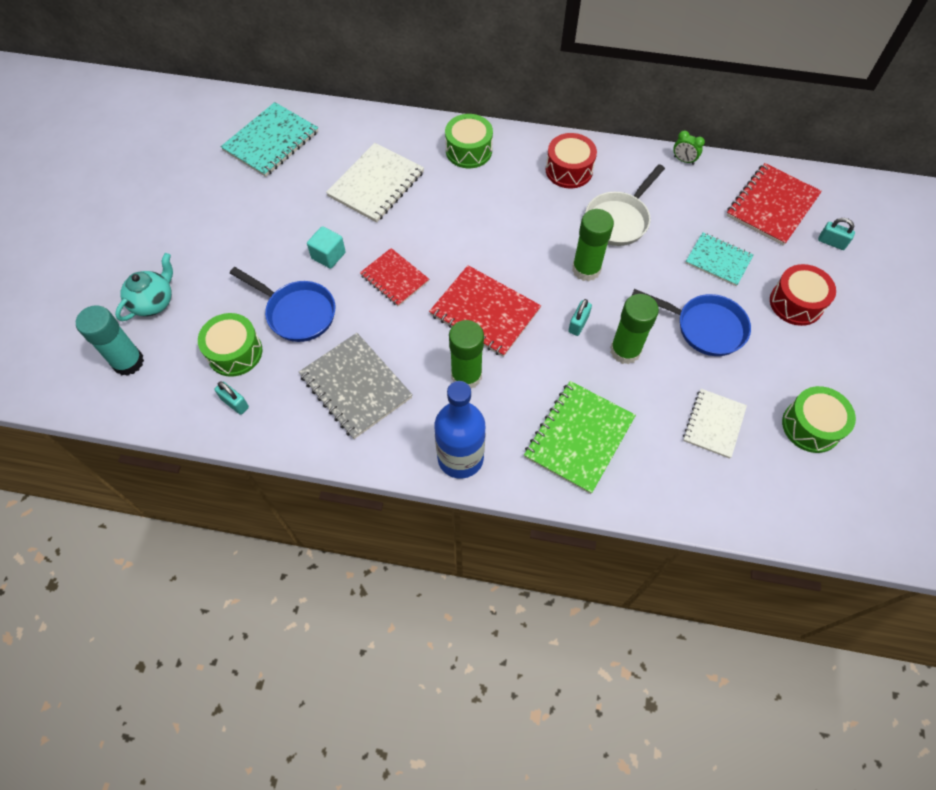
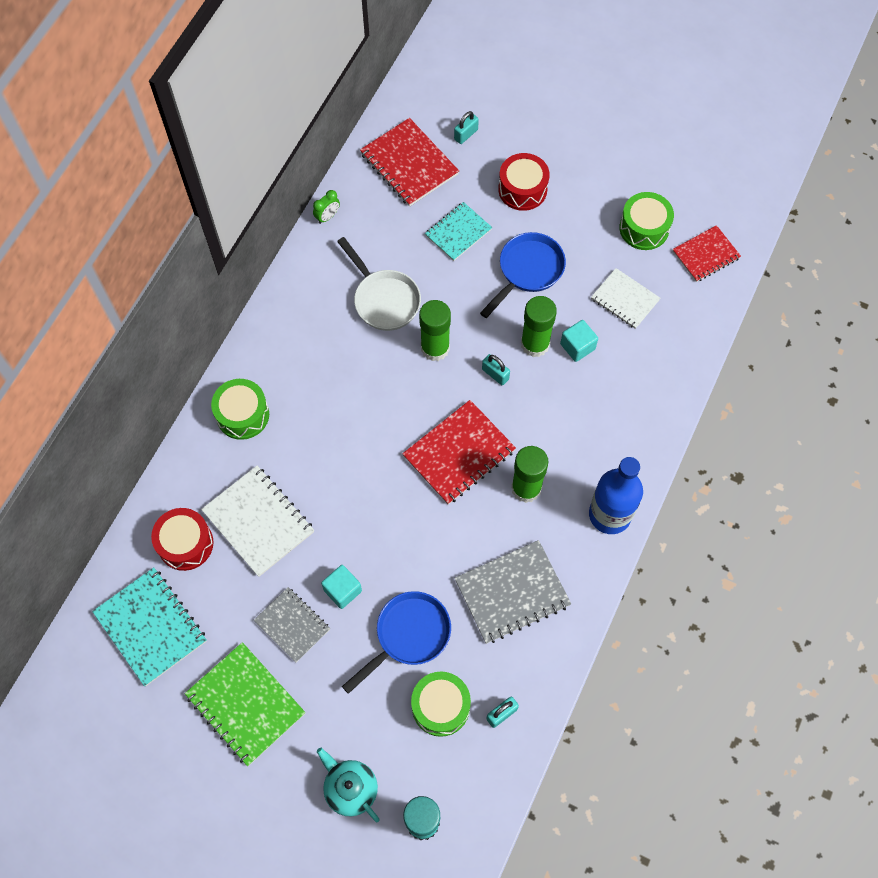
camera: 75 degrees left, 5 degrees up
(290, 228) = (292, 625): none -> grey notebook
(394, 278) = (393, 529): red notebook -> red notebook (706, 255)
(569, 170) = (304, 325): red drum -> red drum (185, 543)
(579, 437) = (612, 410): green notebook -> green notebook (245, 704)
(638, 390) = (577, 346): none -> turquoise cube

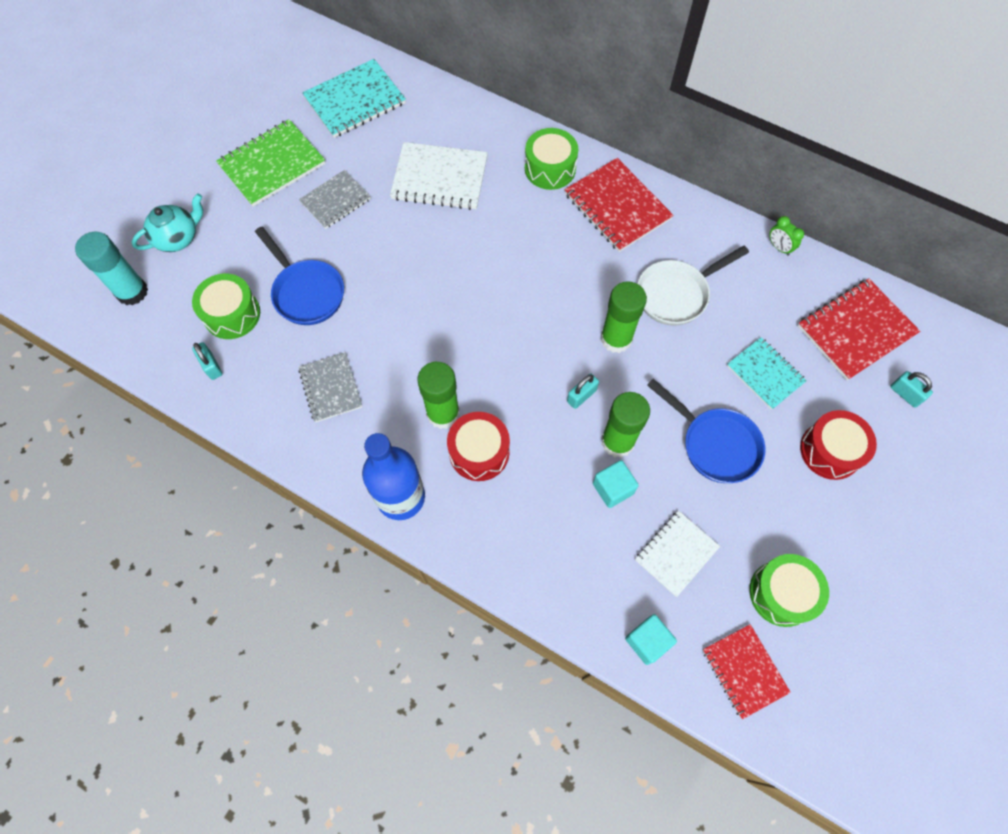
camera: 95 degrees right, 0 degrees up
(185, 543) = (426, 125): red drum -> red drum (479, 452)
(258, 521) = (439, 178): white notebook -> white notebook turned 45 degrees clockwise
(342, 590) = (361, 241): turquoise cube -> turquoise cube (647, 641)
(459, 453) = (490, 352): red notebook -> red notebook (617, 206)
(512, 593) = (330, 388): grey notebook -> grey notebook, size x0.65

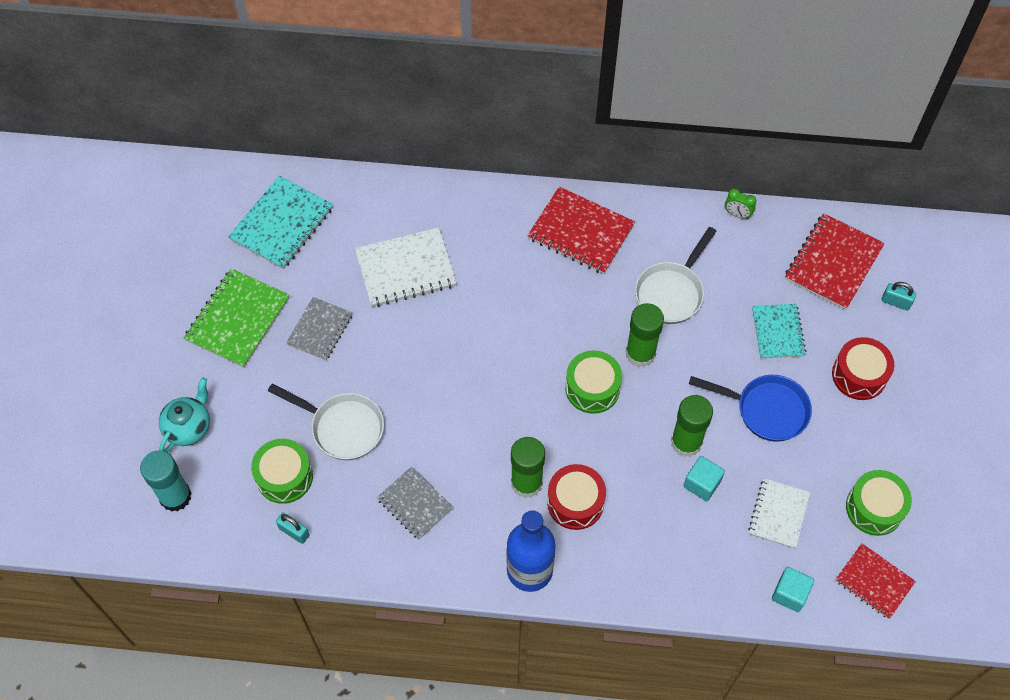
camera: 25 degrees left, 5 degrees down
(306, 292) = (342, 427): blue pan -> white pan
(550, 168) = (502, 219): green drum -> green drum (592, 388)
(581, 396) = (636, 416): turquoise padlock -> none
(765, 374) = (778, 332): turquoise notebook -> turquoise notebook turned 60 degrees clockwise

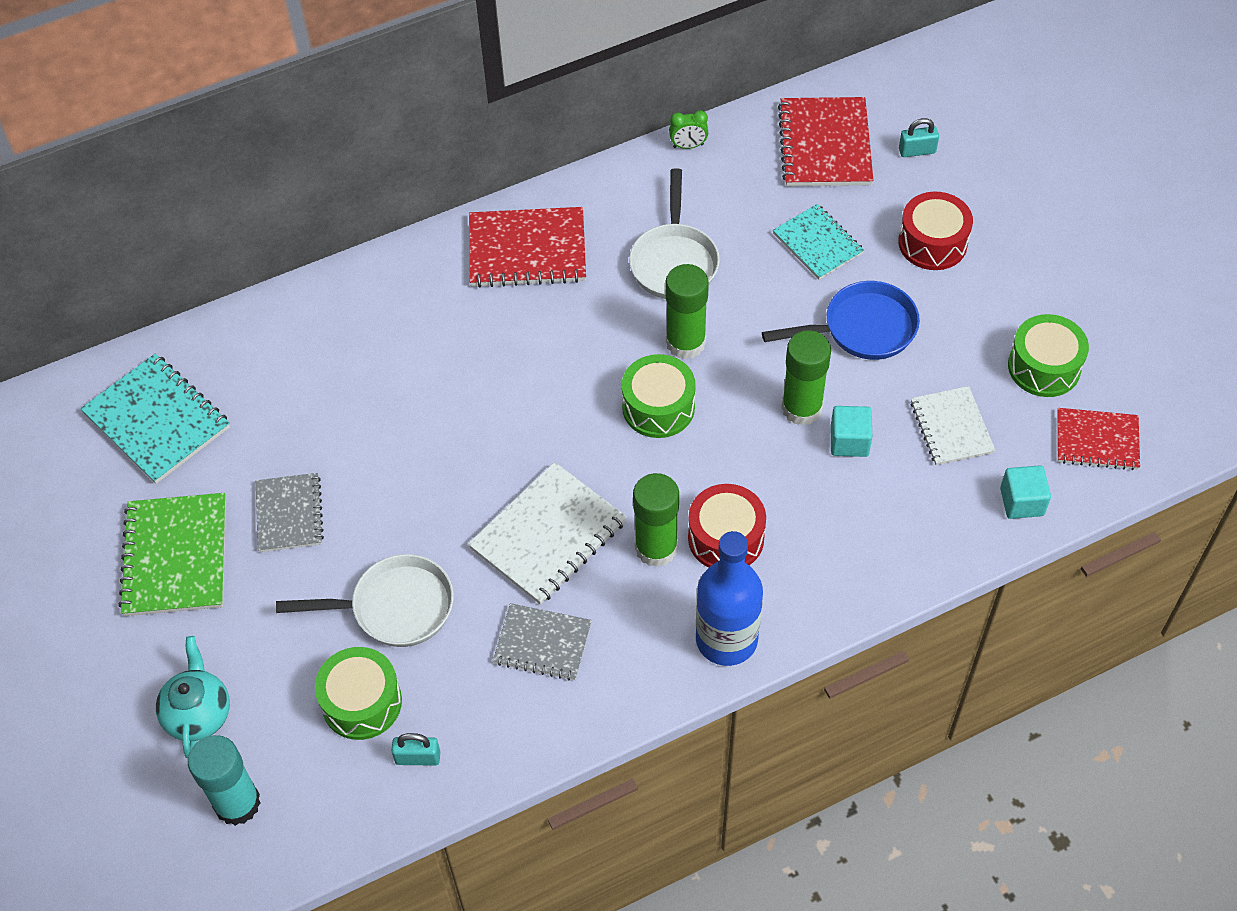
camera: 30 degrees left, 5 degrees down
(282, 224) = (157, 420): turquoise notebook -> turquoise notebook turned 45 degrees counterclockwise
(406, 269) = (348, 392): white notebook -> white notebook (548, 535)

